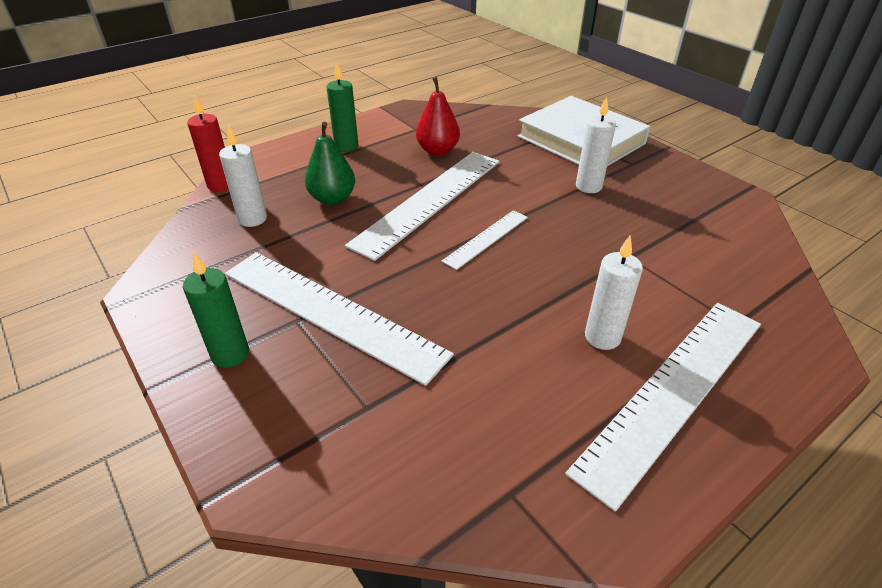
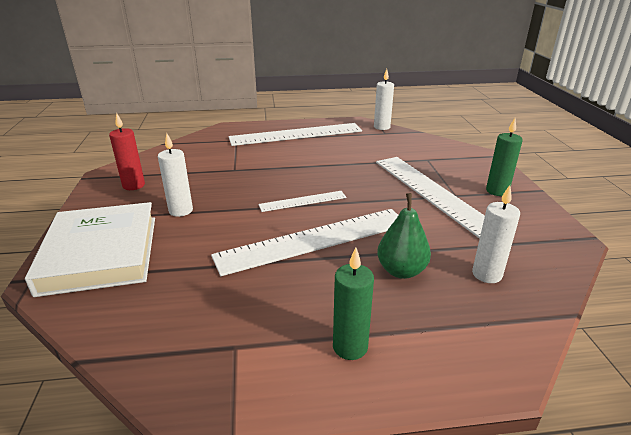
camera: 150 degrees left, 10 degrees down
(221, 185) = (531, 336): red candle -> red candle (134, 185)
(438, 151) = (249, 294): red pear -> none
(602, 337) = (300, 151): white candle -> white candle (382, 127)

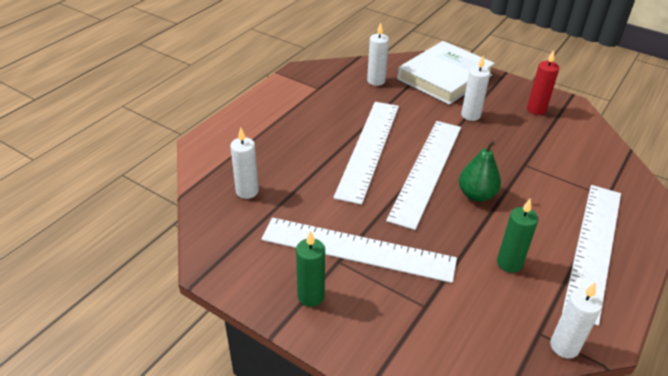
camera: 130 degrees right, 10 degrees up
(101, 253) = (444, 77): white book -> white book turned 75 degrees counterclockwise
(160, 301) = (376, 81): none -> white candle
(303, 201) = (426, 170): white ruler -> white ruler, size x2.01
(350, 347) = (274, 114): green candle -> green candle (509, 263)
(401, 271) = (296, 162): green pear -> green pear (476, 195)

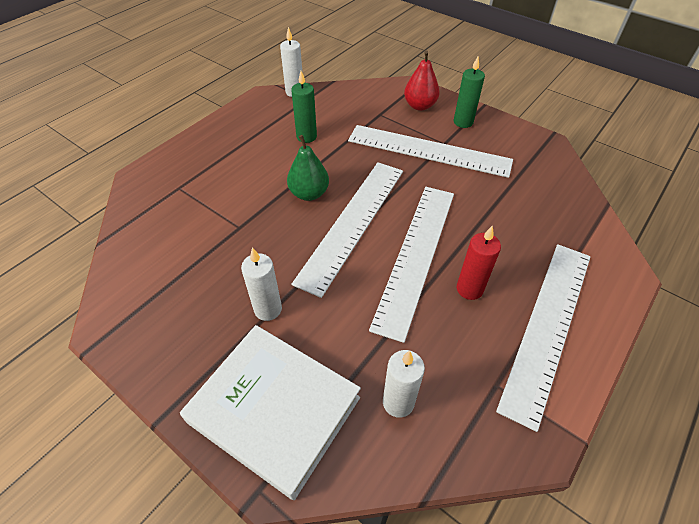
camera: 175 degrees left, 10 degrees up
(247, 191) = (543, 205): white candle -> none
(370, 325) = (419, 106): none -> red pear
(444, 77) = (274, 410): white book -> white book turned 75 degrees clockwise
(536, 110) = (167, 318): red candle -> red candle (469, 289)
(594, 248) = (229, 145): white ruler -> white ruler (548, 326)

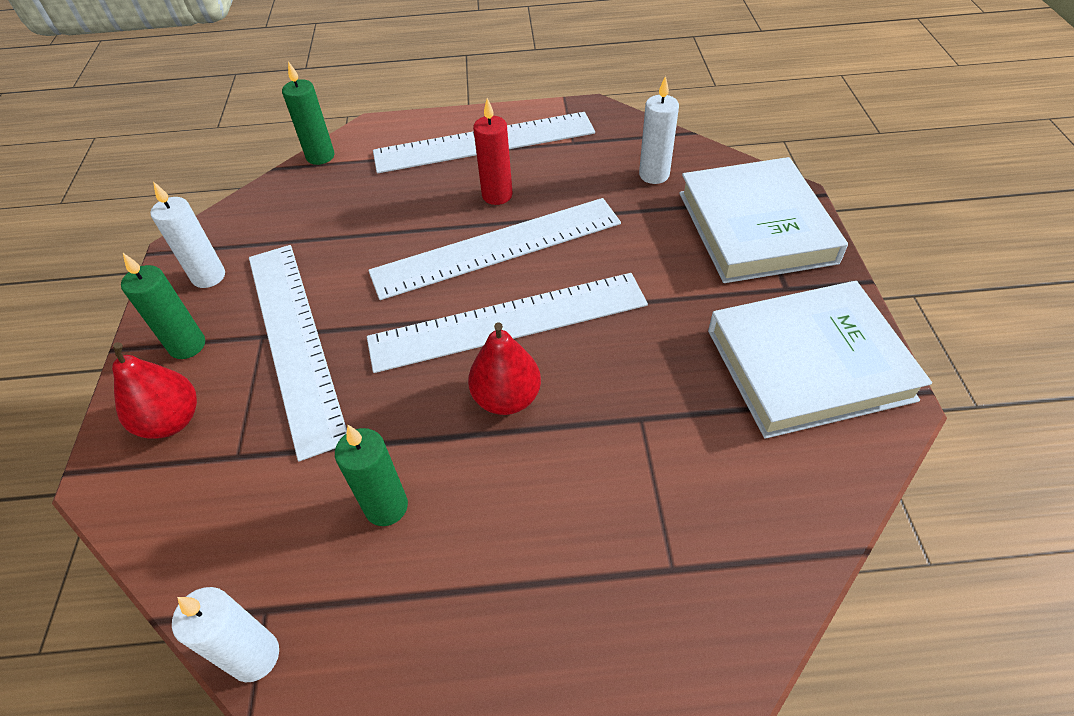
camera: 130 degrees left, 0 degrees up
(168, 317) = (808, 364): none -> white book
(268, 309) = (693, 300): white candle -> white candle (209, 276)
(309, 193) = (506, 398): green pear -> red pear
(605, 229) = (320, 156): none -> green candle

